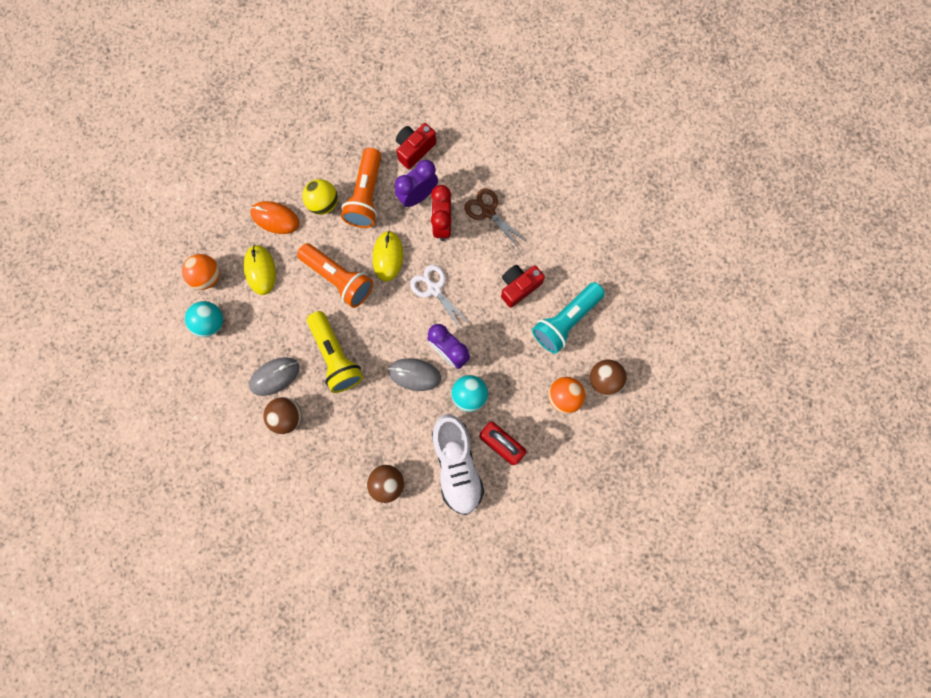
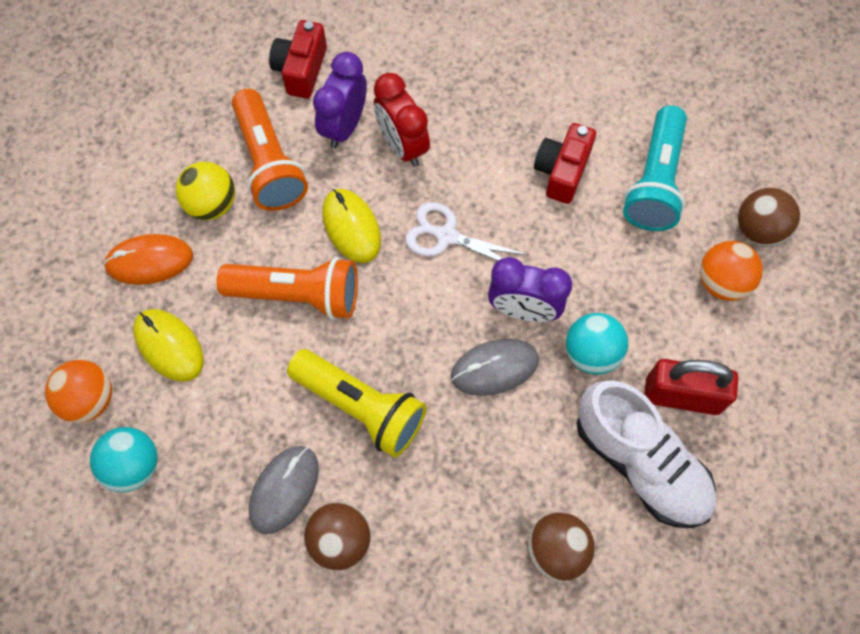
camera: 30 degrees left, 10 degrees down
(488, 211) = (455, 97): brown scissors -> none

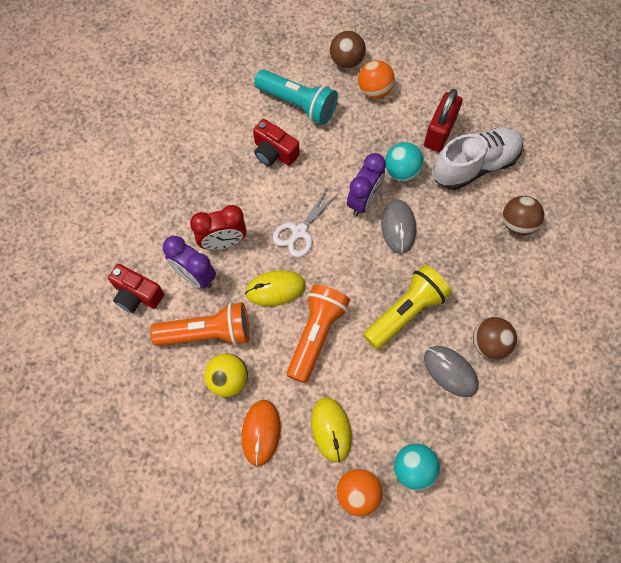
camera: 75 degrees left, 0 degrees up
(169, 346) = (331, 429): yellow mouse -> yellow mouse turned 75 degrees counterclockwise

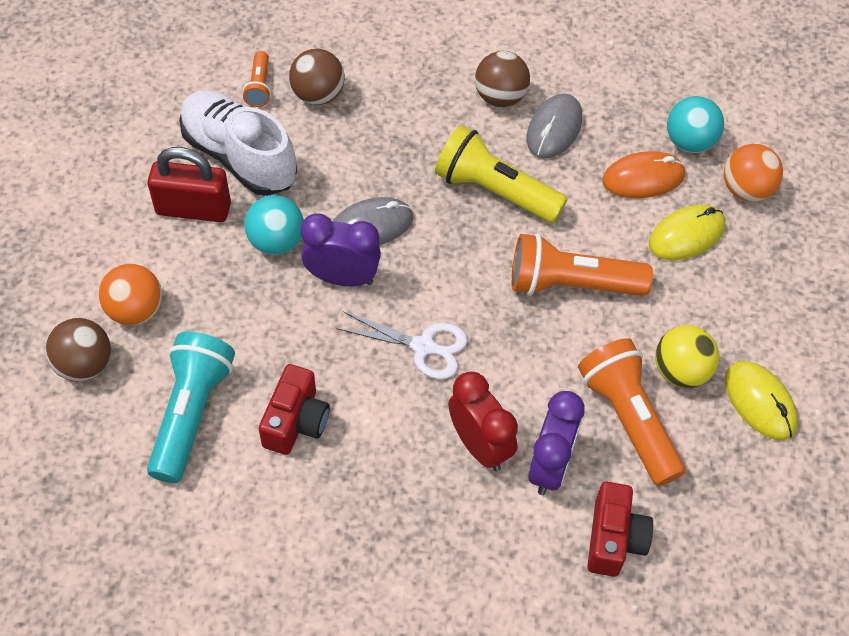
camera: 110 degrees left, 10 degrees down
(261, 432) = (729, 311): orange mouse -> orange mouse (643, 178)
(275, 289) = (526, 352): yellow mouse -> yellow mouse (760, 402)
(532, 190) = (259, 87): none -> orange flashlight

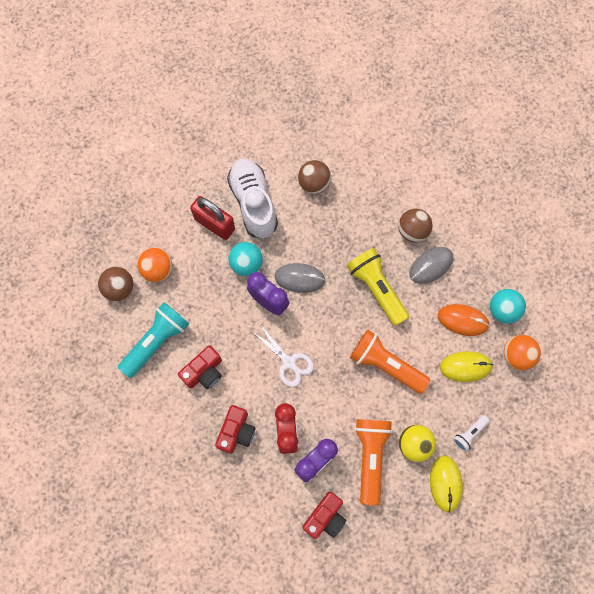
camera: 30 degrees right, 15 degrees up
(259, 87) = (285, 164): orange flashlight -> none
(399, 484) = (236, 432): none -> red camera
(749, 320) = (469, 434): none -> white flashlight

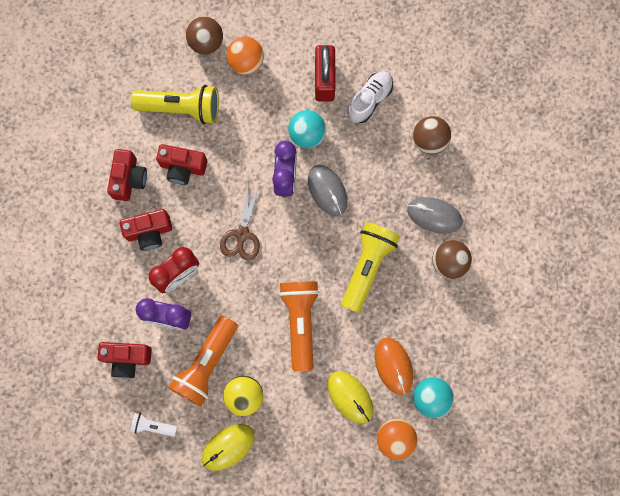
camera: 55 degrees right, 5 degrees up
(156, 342) = (181, 108): turquoise flashlight -> yellow flashlight
(183, 419) = (129, 179): none -> red camera
(253, 203) = (370, 100): white shoe -> white shoe, size x0.63
(288, 362) = (242, 234): white scissors -> brown scissors
(370, 457) = (206, 364): orange flashlight -> orange flashlight turned 150 degrees clockwise
(431, 266) = (426, 302): grey mouse -> grey mouse (434, 215)
(469, 434) = (288, 440): white flashlight -> white flashlight (153, 426)

